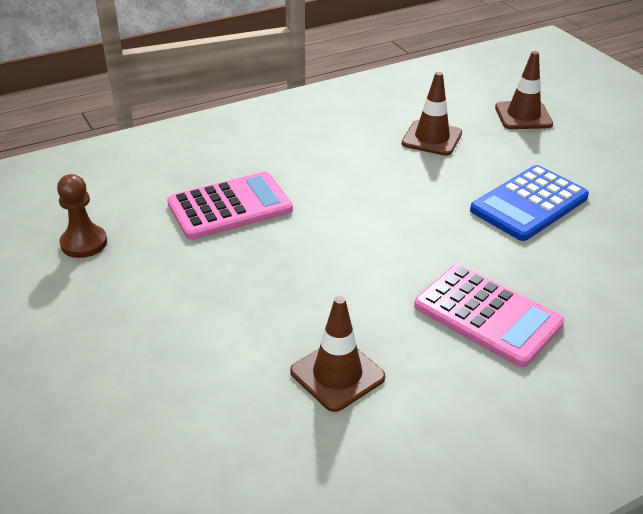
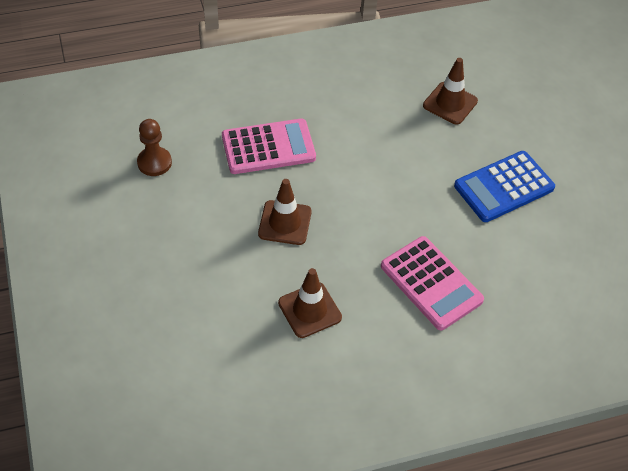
camera: 10 degrees right, 15 degrees up
(523, 116) = (538, 91): brown traffic cone -> brown traffic cone (285, 223)

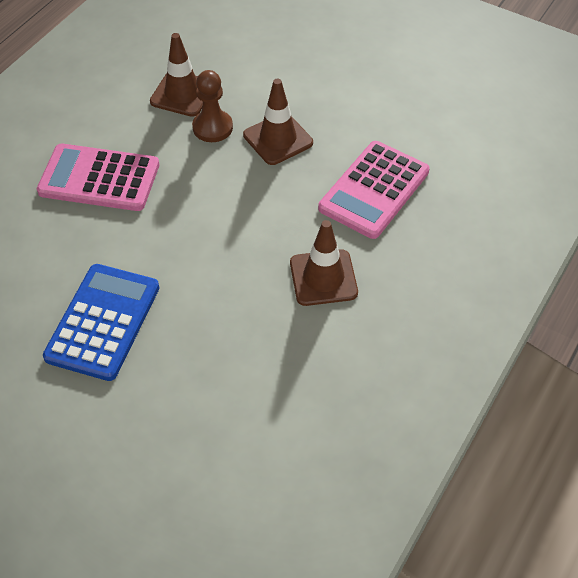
camera: 140 degrees right, 0 degrees up
(154, 162) = (446, 108): brown pawn -> brown pawn (212, 127)
(450, 103) = (251, 384): brown traffic cone -> brown traffic cone (323, 278)

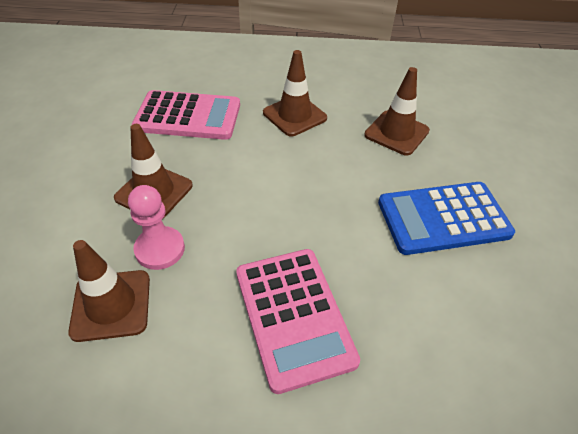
camera: 120 degrees left, 5 degrees down
(212, 127) = (160, 249): brown pawn -> pink pawn
(236, 357) = (396, 133): none -> brown traffic cone

